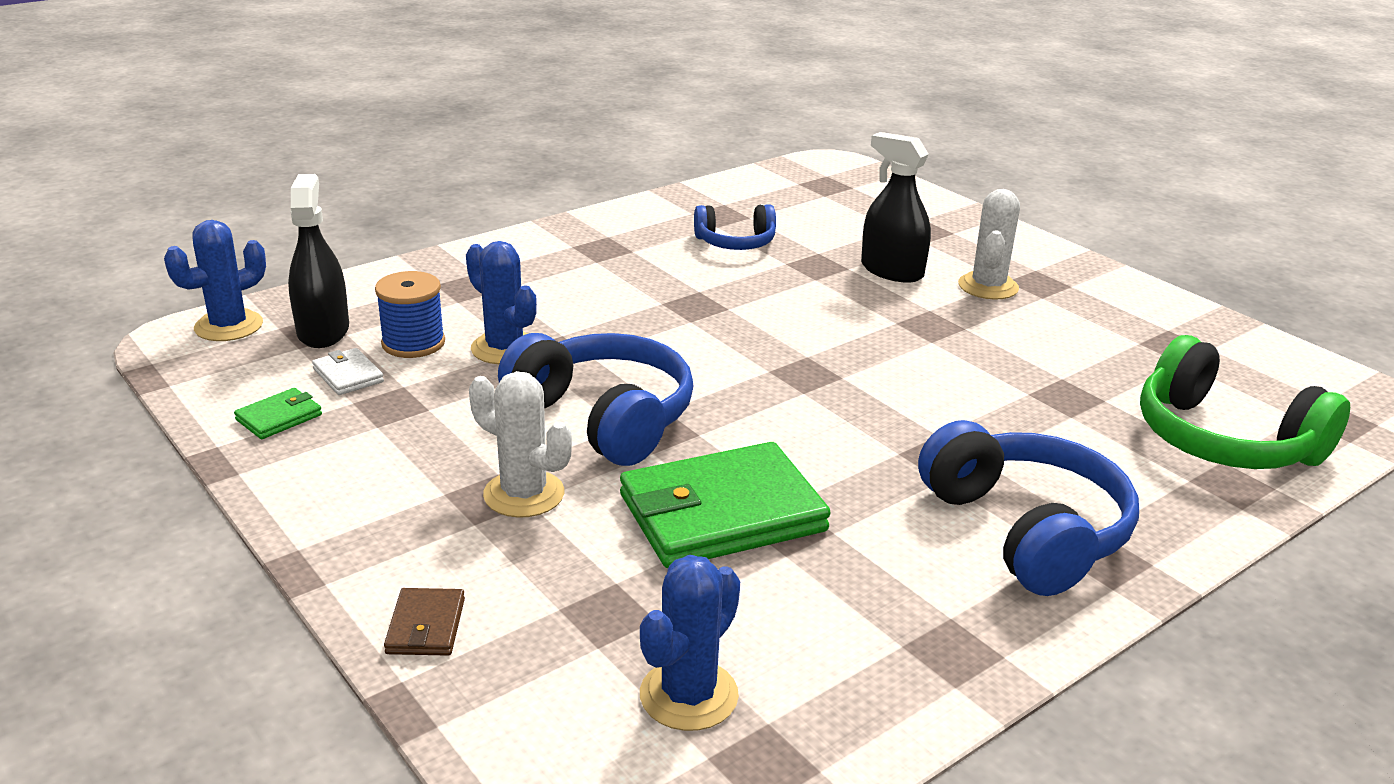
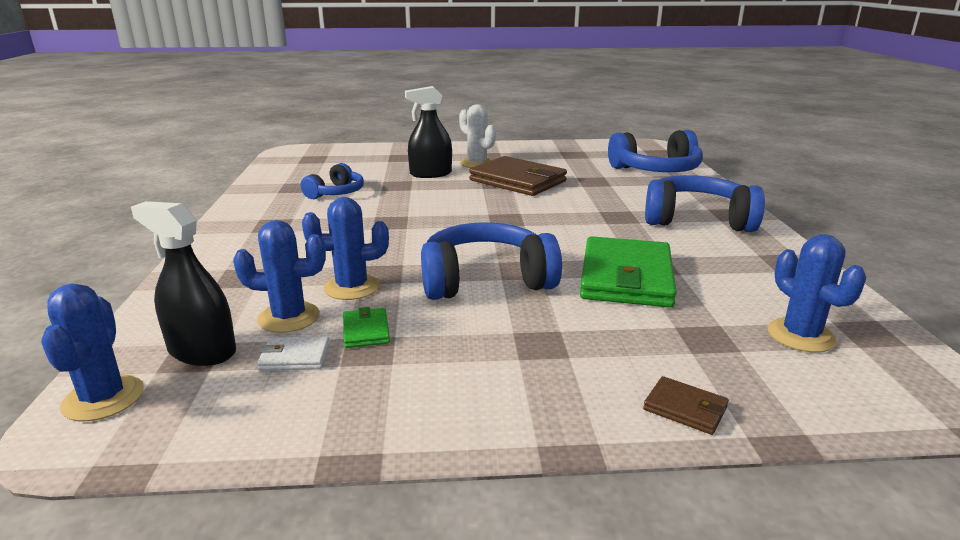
camera: 55 degrees left, 5 degrees down
(279, 417) = (316, 407): green wallet -> green wallet (366, 331)
(413, 343) = (289, 317): blue spool -> blue cactus
(524, 494) = (549, 329): white cactus -> none
(965, 338) = (518, 181): none -> brown wallet
(1223, 440) = (656, 170): green headphones -> blue headphones

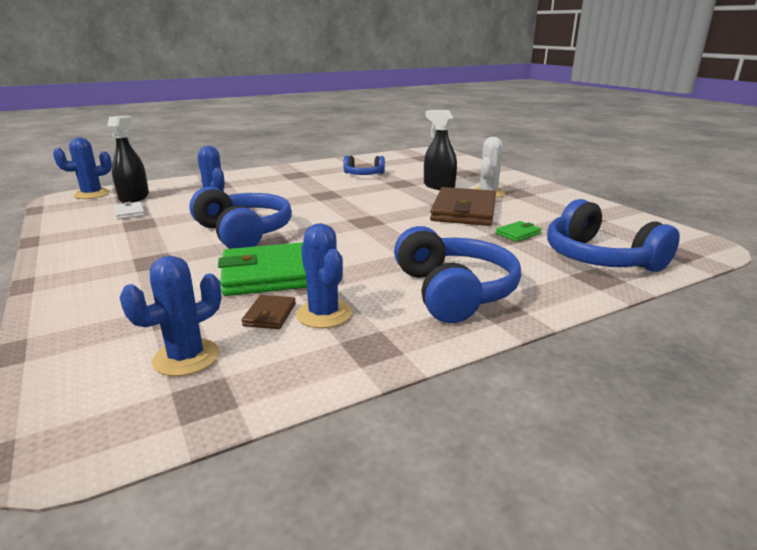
camera: 65 degrees right, 0 degrees up
(289, 317) = (173, 203): blue cactus -> blue cactus (324, 314)
(366, 331) = (161, 219): green wallet -> green wallet (518, 233)
(685, 408) = (65, 313): brown wallet -> brown wallet (270, 315)

